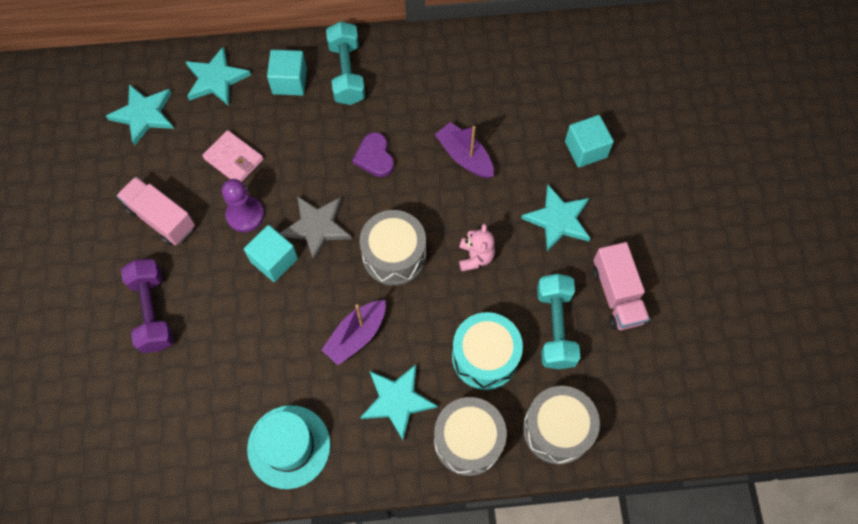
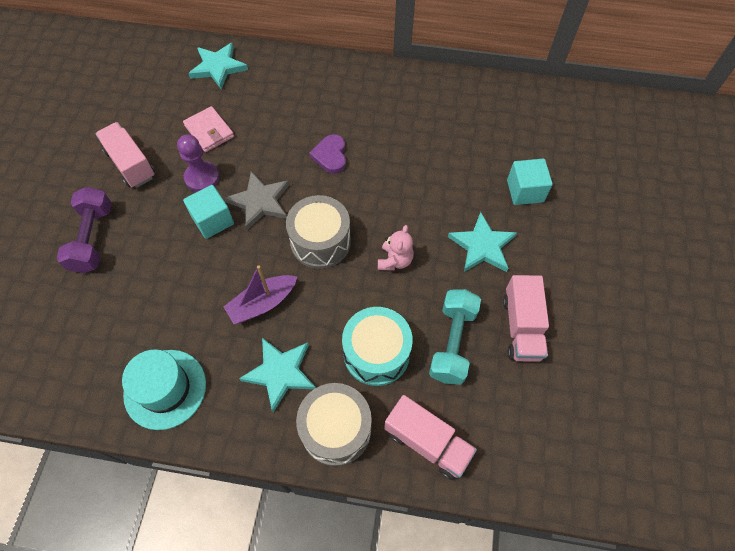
camera: 15 degrees right, 5 degrees down
(144, 115) = (149, 81): turquoise star -> none
(289, 82) = (278, 81): turquoise cube -> none
(347, 73) = (329, 85): turquoise dumbbell -> none
(464, 156) = (411, 173): purple boat -> none
(557, 429) = (427, 442): grey drum -> pink truck

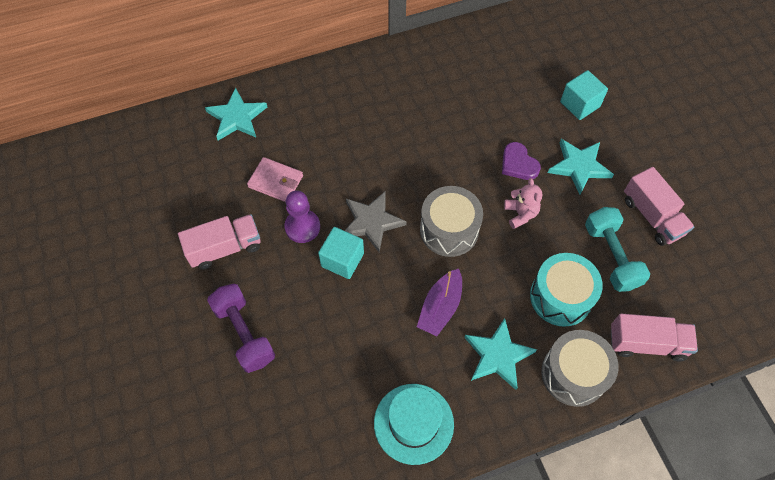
camera: 30 degrees left, 0 degrees up
(131, 164) = (225, 248): pink truck -> pink truck turned 135 degrees clockwise
(330, 156) = (402, 151): purple heart -> purple heart (518, 164)

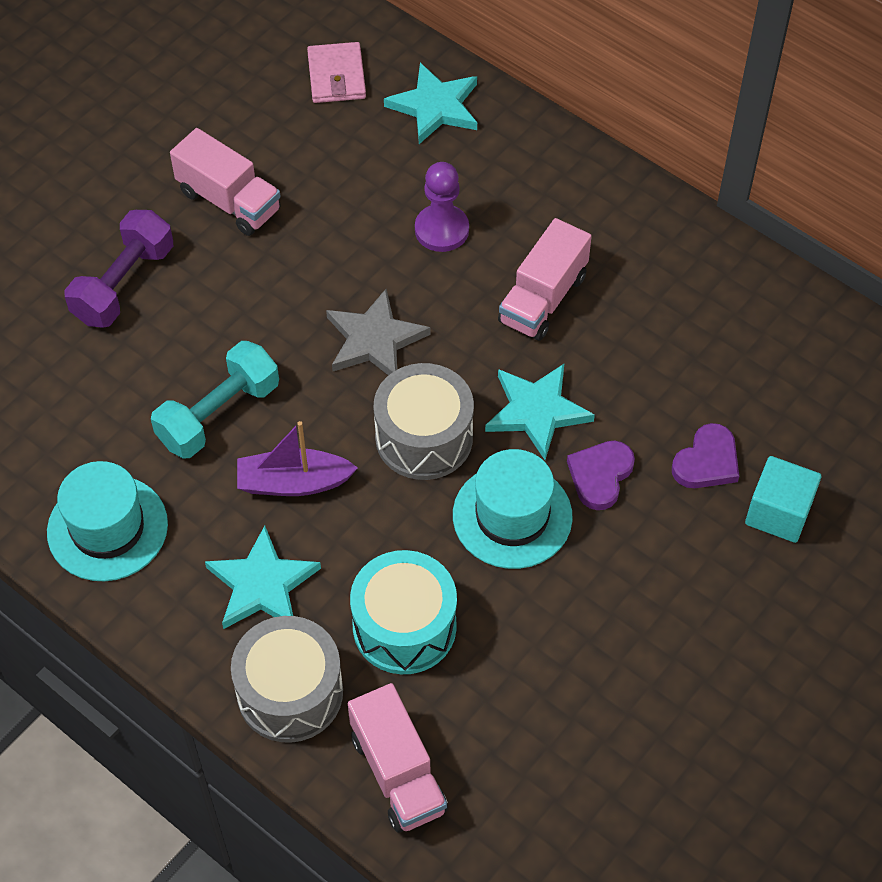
camera: 60 degrees right, 5 degrees down
(276, 181) = (364, 201): pink wallet -> pink wallet (336, 76)
(302, 227) = (315, 266): purple pawn -> purple pawn (441, 230)
(342, 260) = (294, 335): turquoise cube -> none
(520, 214) = (512, 516): pink teddy bear -> turquoise hat
(535, 116) = (707, 461): none -> purple heart
(579, 166) = (654, 559): turquoise star -> turquoise star (537, 411)
(611, 256) = (518, 668): turquoise dumbbell -> turquoise dumbbell (218, 414)
(652, 216) = (631, 699): pink truck -> pink truck (543, 299)

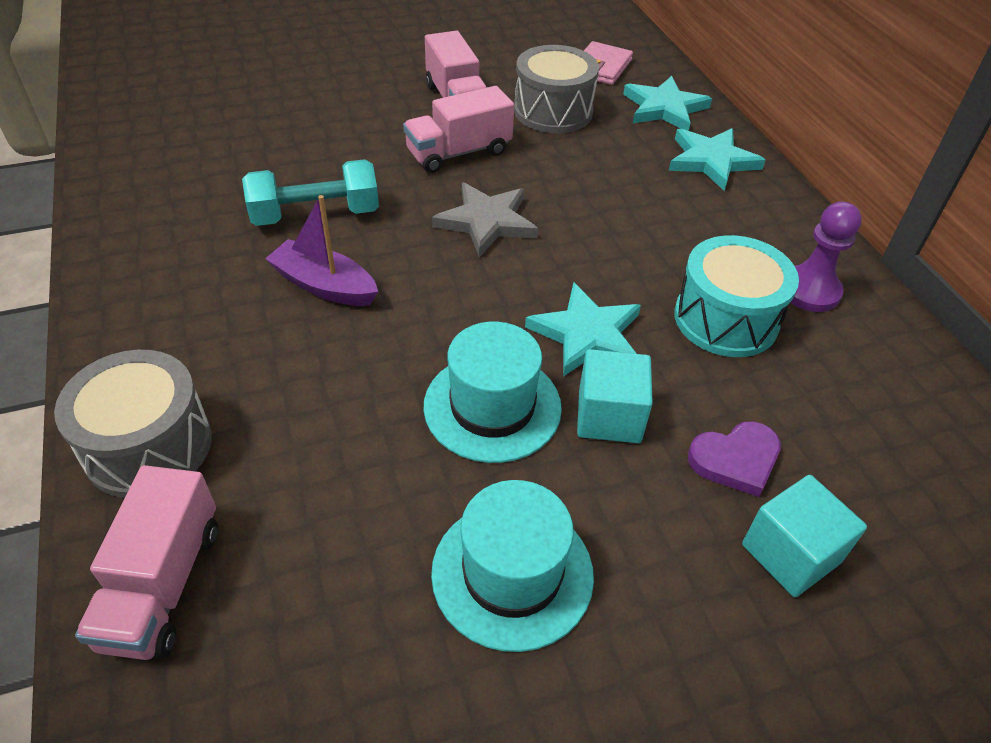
camera: 30 degrees right, 10 degrees down
(107, 528) = (152, 247): turquoise hat -> turquoise hat (512, 573)
(124, 284) = (333, 114): purple dumbbell -> none
(262, 584) = (221, 346): turquoise star -> turquoise star (711, 161)
(404, 626) = (305, 447): turquoise drum -> turquoise drum (726, 319)
(424, 437) = (465, 306): grey drum -> grey drum (553, 111)
(441, 230) = (607, 178): purple pawn -> purple pawn (809, 291)
(543, 299) = (659, 256): pink truck -> pink truck (459, 153)
(600, 475) = (609, 416): purple heart -> turquoise cube

